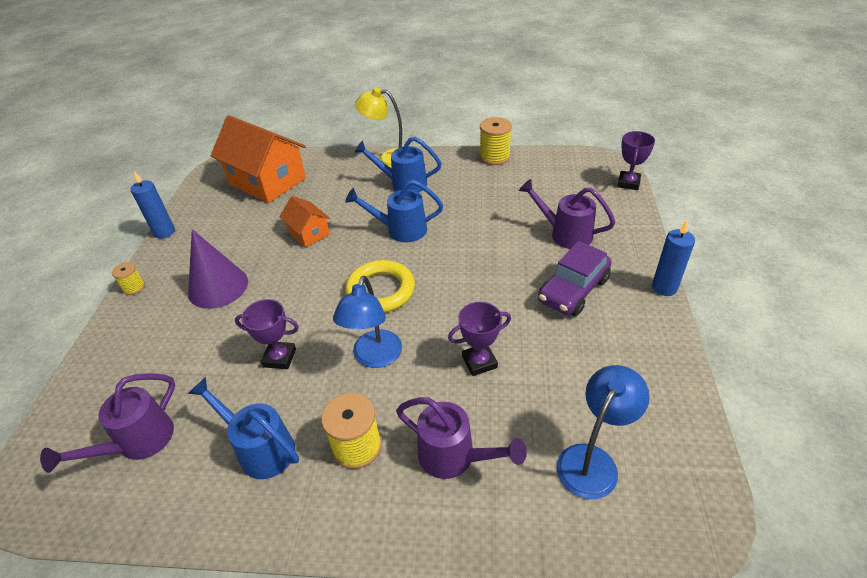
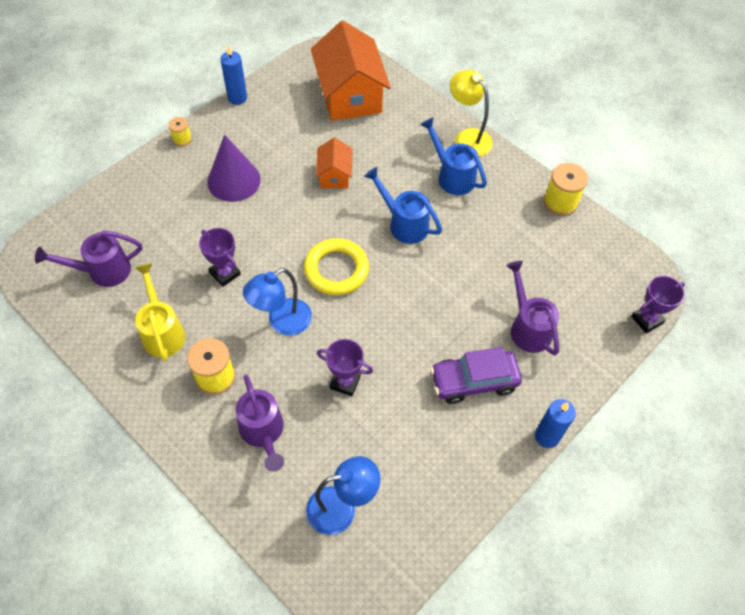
camera: 35 degrees right, 15 degrees up
(260, 448) = (162, 331): blue watering can -> yellow watering can

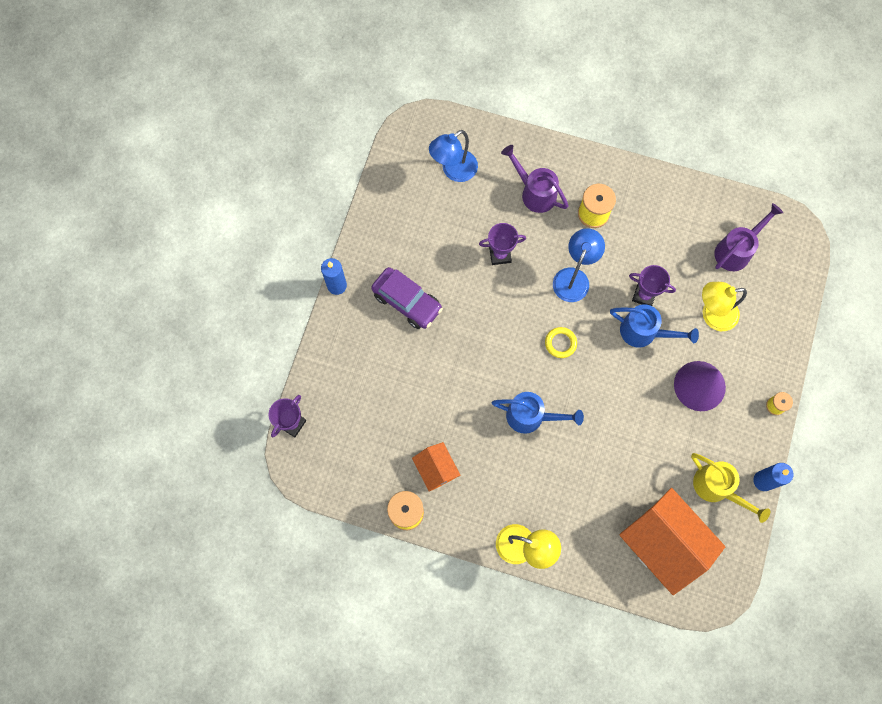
camera: 155 degrees right, 15 degrees up
(162, 331) = (654, 227): yellow watering can -> yellow watering can (717, 488)
(175, 228) = (712, 315): none -> yellow lamp
(334, 175) = (619, 437): orange house -> orange house (436, 469)
(336, 270) = (560, 343): yellow ring -> yellow ring, size x0.55
(452, 176) = (515, 492): blue watering can -> blue watering can (644, 332)
(474, 381) = (407, 301): purple car -> purple car turned 75 degrees clockwise
(528, 327) = (385, 368): purple watering can -> none

